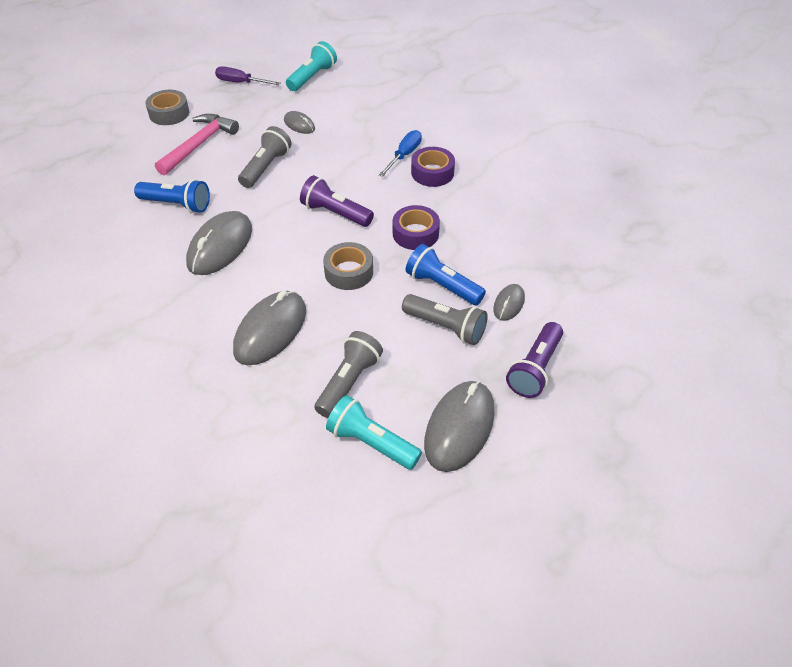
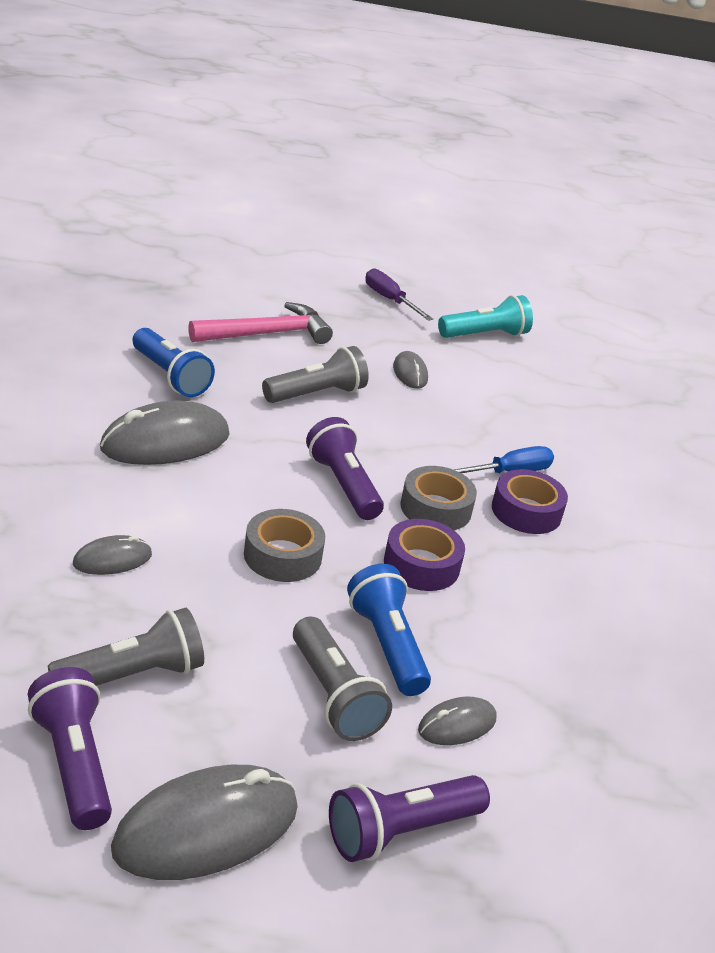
camera: 30 degrees right, 15 degrees down
(169, 113) = (271, 289): grey tape -> grey tape (435, 508)
(270, 330) = (112, 559): grey mouse -> grey mouse, size x0.52
(371, 443) = (74, 763): turquoise flashlight -> purple flashlight

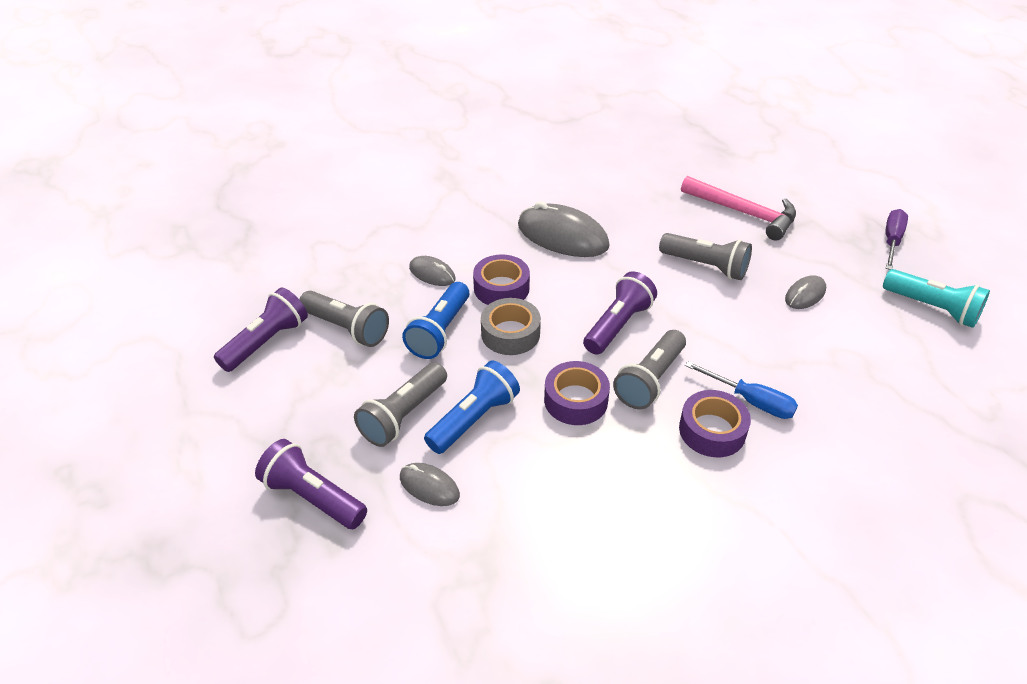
camera: 65 degrees right, 10 degrees up
(170, 376) = (632, 204): blue flashlight -> blue flashlight (440, 331)
(201, 524) = (501, 288): none -> purple tape
(206, 828) = (257, 412): grey mouse -> none
(435, 508) = (650, 380): grey tape -> grey flashlight

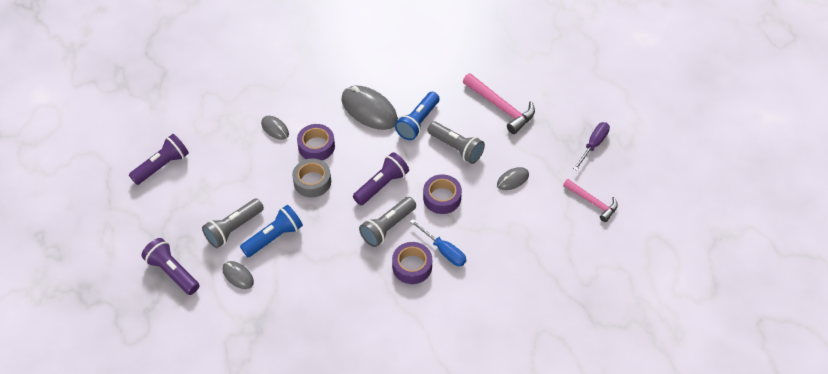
camera: 10 degrees right, 10 degrees up
(347, 328) = (212, 163): grey flashlight -> none
(440, 331) = (269, 173): blue flashlight -> blue flashlight (418, 122)
(576, 400) = (338, 234): purple tape -> purple tape (442, 198)
(932, 308) = (592, 202): turquoise flashlight -> pink hammer

